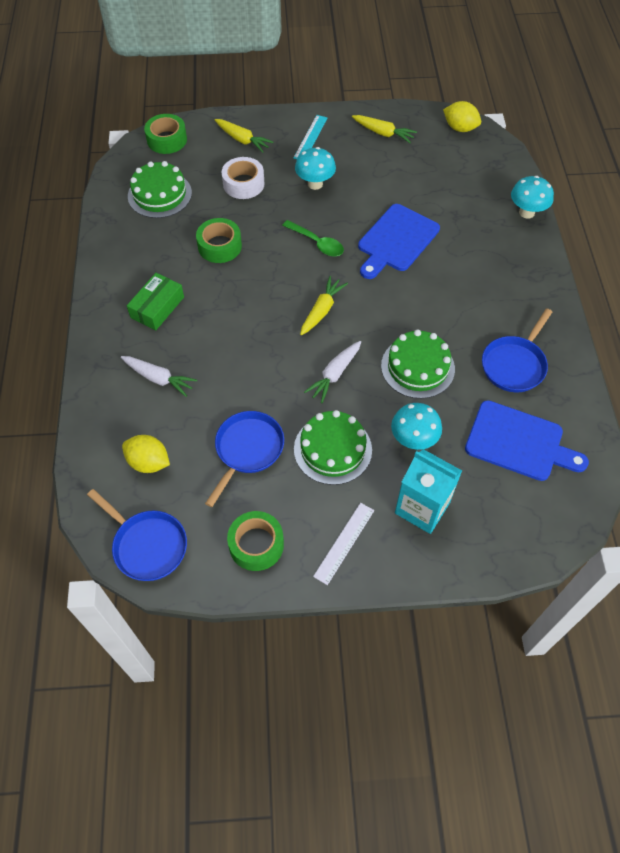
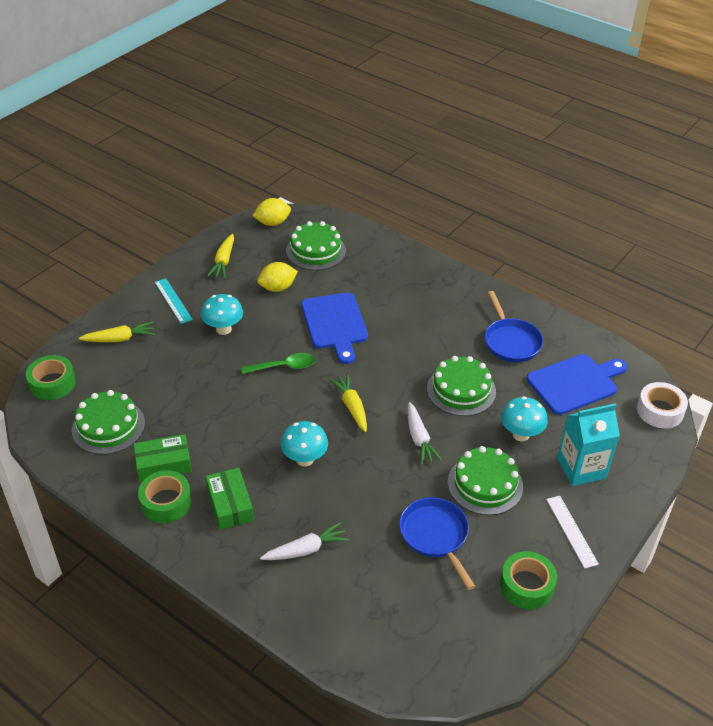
camera: 50 degrees left, 15 degrees down
(147, 545) = (463, 659): blue pan -> none
(149, 462) = (383, 609): yellow lemon -> yellow lemon (277, 288)
(157, 246) = (164, 464): none -> green box
(220, 246) = (214, 424): green tape -> green tape (166, 502)
(243, 184) = (168, 368): white tape -> white tape (660, 411)
(383, 133) = (223, 261): yellow carrot -> yellow carrot turned 120 degrees clockwise
(462, 173) = (316, 251): none -> green cake
(526, 212) = (390, 246): turquoise mushroom -> turquoise mushroom (304, 459)

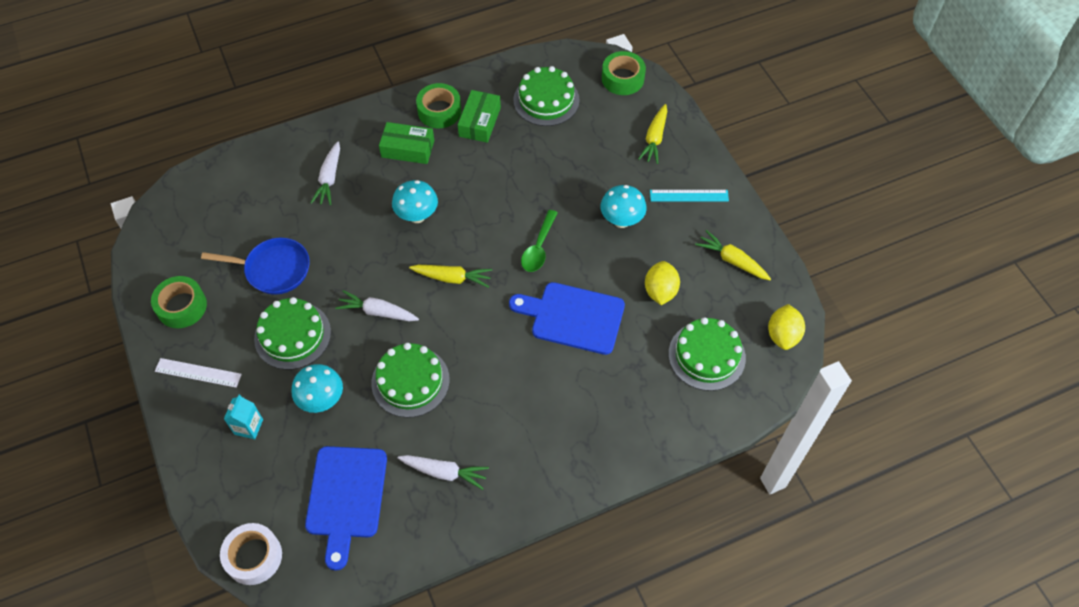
camera: 120 degrees right, 15 degrees up
(511, 341) = (444, 472): blue pan -> white carrot
(581, 468) = (248, 427): turquoise carton -> turquoise carton, size x0.56

